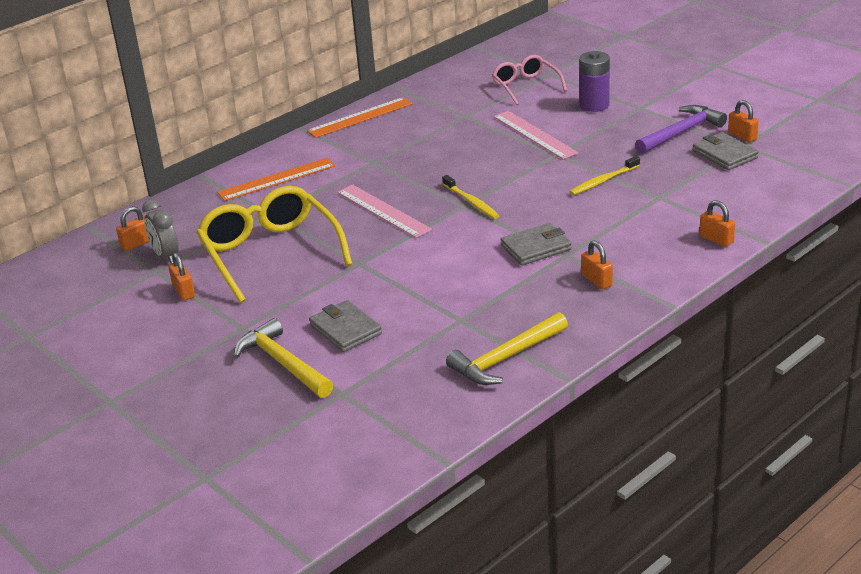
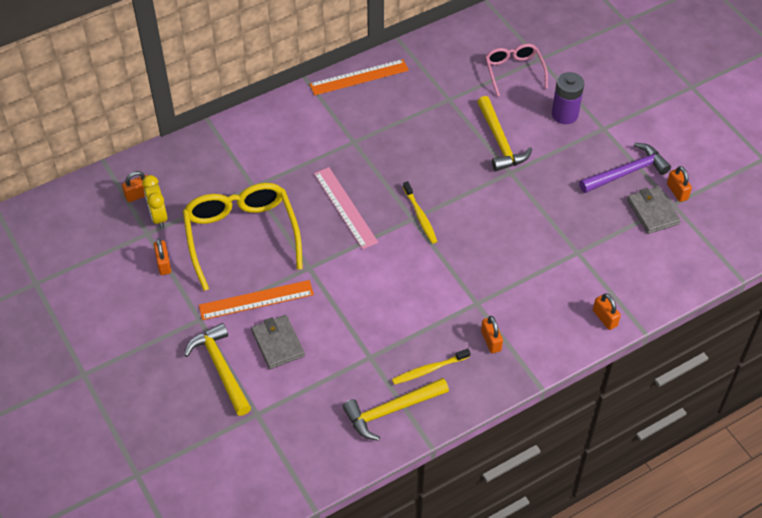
camera: 10 degrees right, 20 degrees up
(166, 256) = (158, 217): grey clock -> yellow clock
(277, 179) = (269, 143): orange ruler -> orange ruler (256, 300)
(534, 135) = (500, 141): pink ruler -> yellow hammer
(536, 248) = (455, 288): grey wallet -> none
(603, 181) = (538, 218): yellow toothbrush -> yellow toothbrush (429, 369)

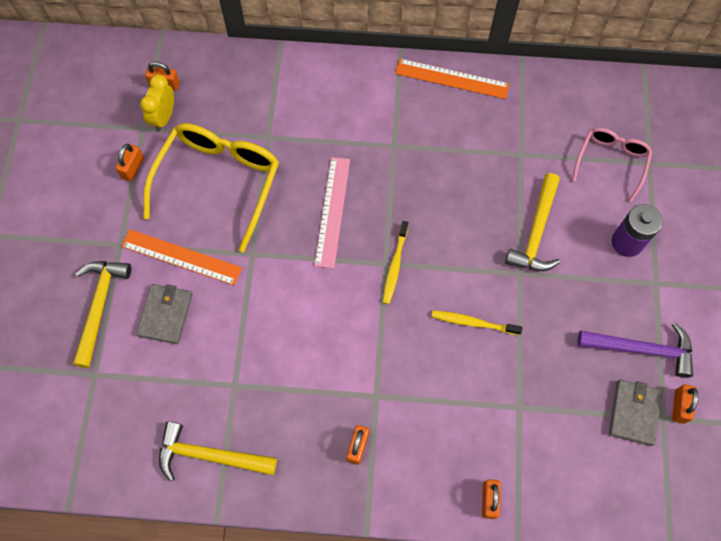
camera: 35 degrees right, 15 degrees up
(429, 369) = (277, 437): yellow toothbrush -> yellow toothbrush (473, 323)

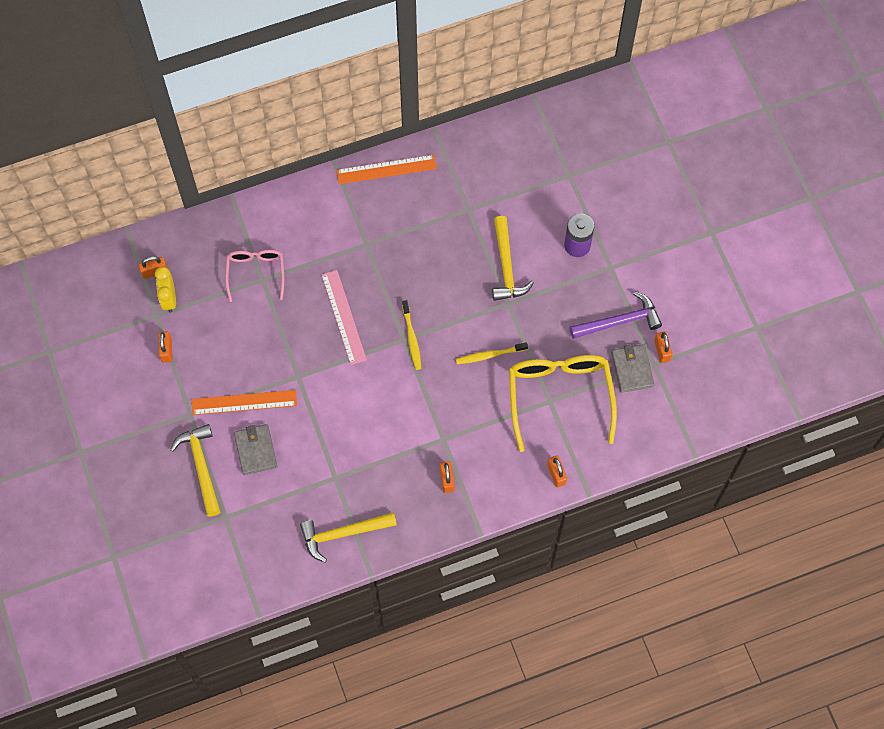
camera: 25 degrees left, 0 degrees up
(218, 183) = (242, 333): yellow glasses -> yellow glasses (559, 397)
(611, 162) = (540, 187): pink glasses -> pink glasses (256, 273)

